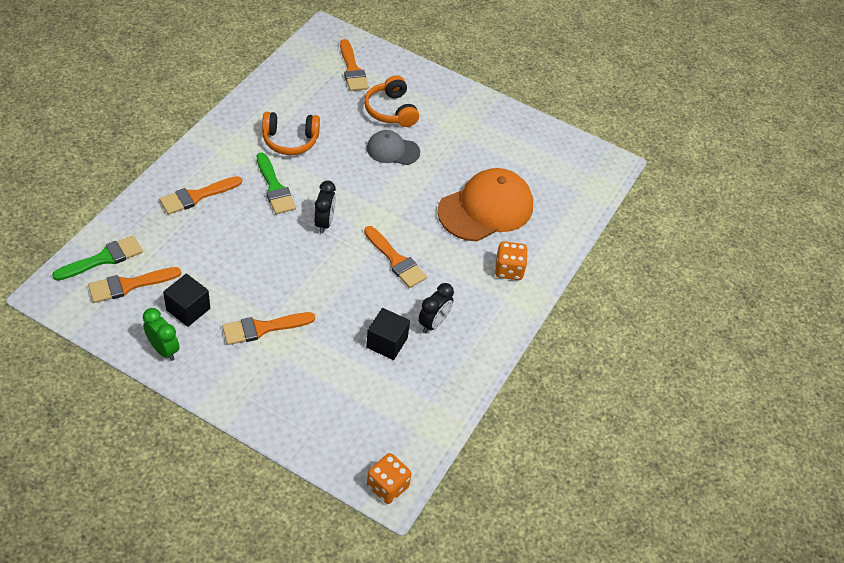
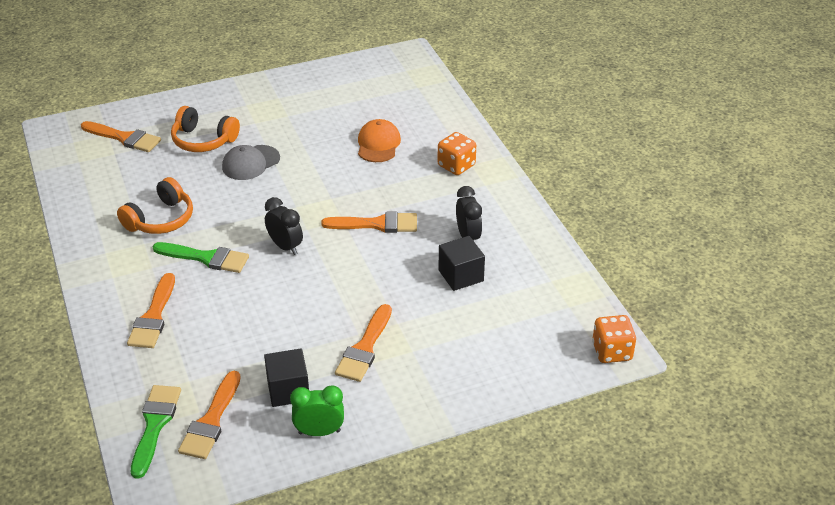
camera: 45 degrees left, 10 degrees down
(486, 208) = (378, 144): orange cap -> orange cap, size x0.55

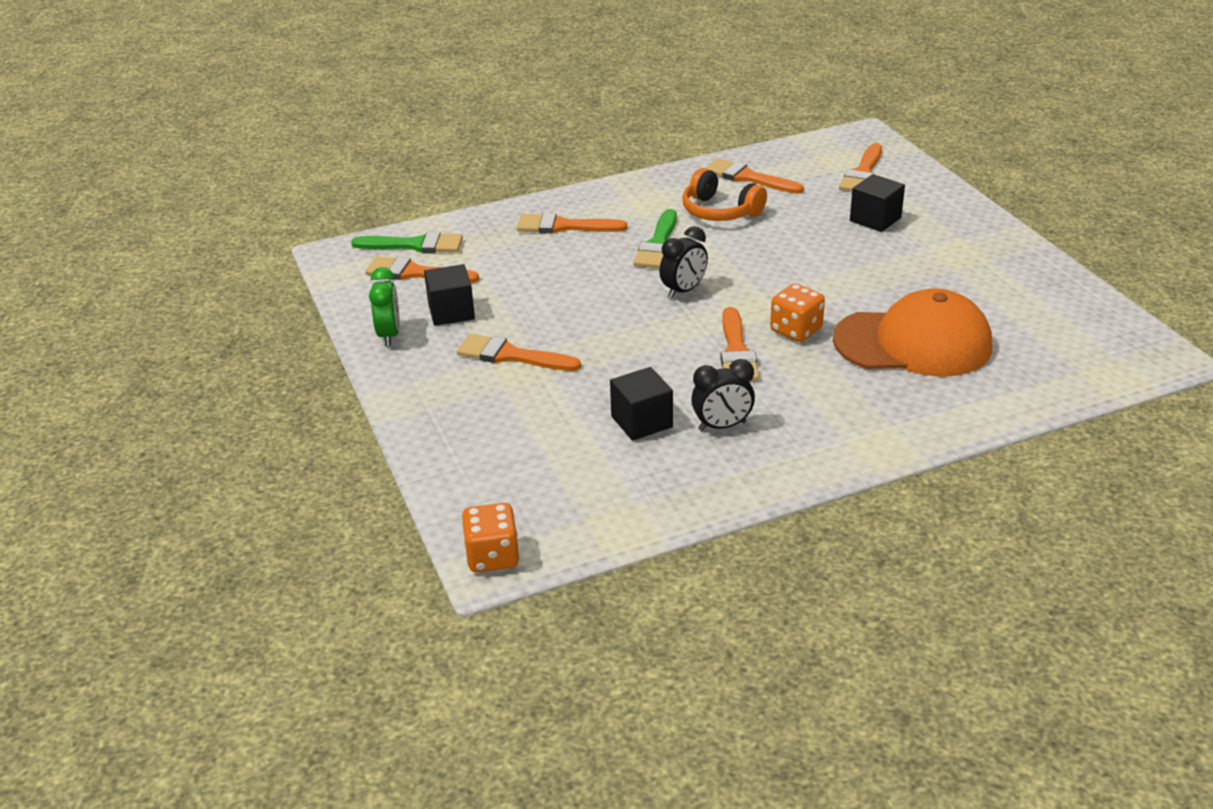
camera: 90 degrees right, 5 degrees down
(105, 199) = (748, 177): none -> orange brush
(203, 140) = (875, 219): orange headphones -> black cube
(250, 163) = (840, 254): grey cap -> none
(378, 144) = (913, 343): orange cap -> orange cap, size x1.83
(456, 166) = (884, 412): orange dice -> orange dice (796, 330)

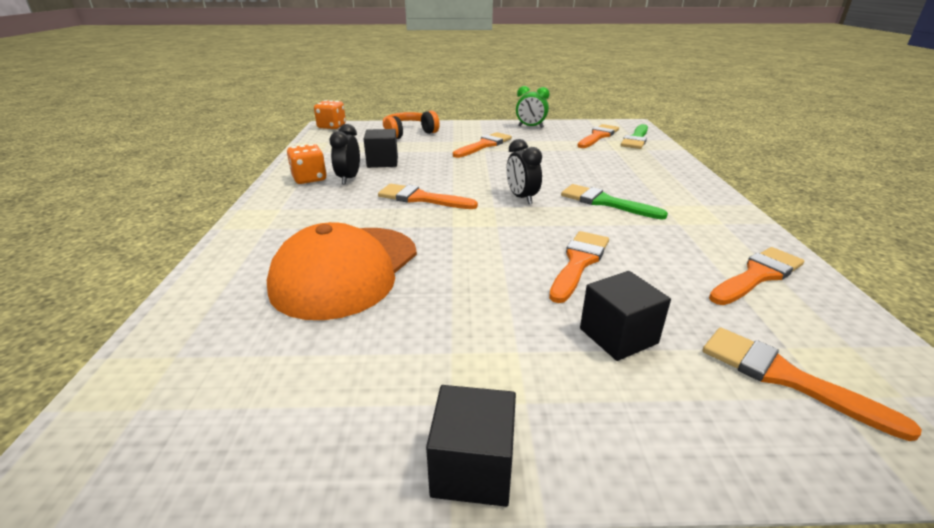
camera: 110 degrees right, 5 degrees down
(451, 312) = (545, 139): black cube -> black cube (473, 468)
(564, 226) = (651, 177): orange brush -> orange brush (579, 262)
(720, 211) = (665, 240): orange headphones -> orange headphones (408, 133)
(796, 330) = (424, 225): orange dice -> orange dice (309, 179)

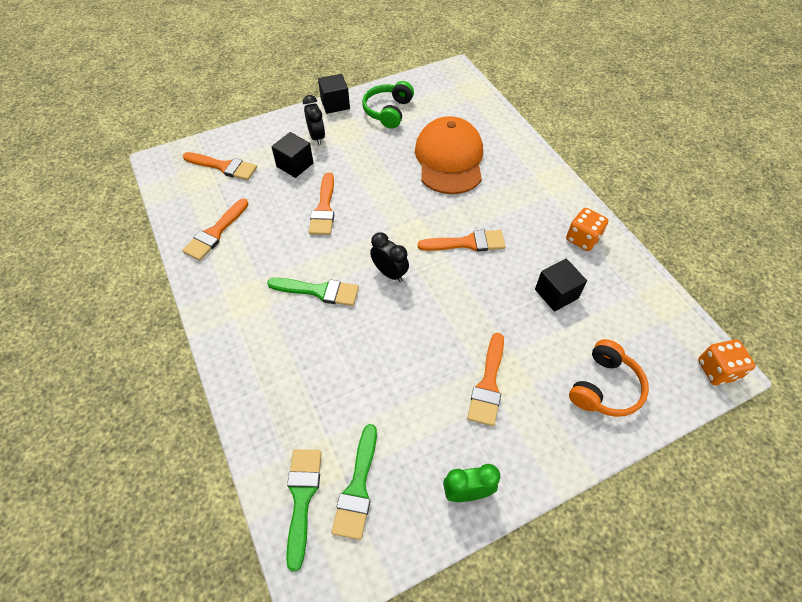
camera: 155 degrees right, 25 degrees up
(349, 179) = (552, 251): black clock -> black clock (317, 137)
(358, 391) = (388, 111): none -> green headphones
(598, 136) = (357, 487): orange brush -> green brush

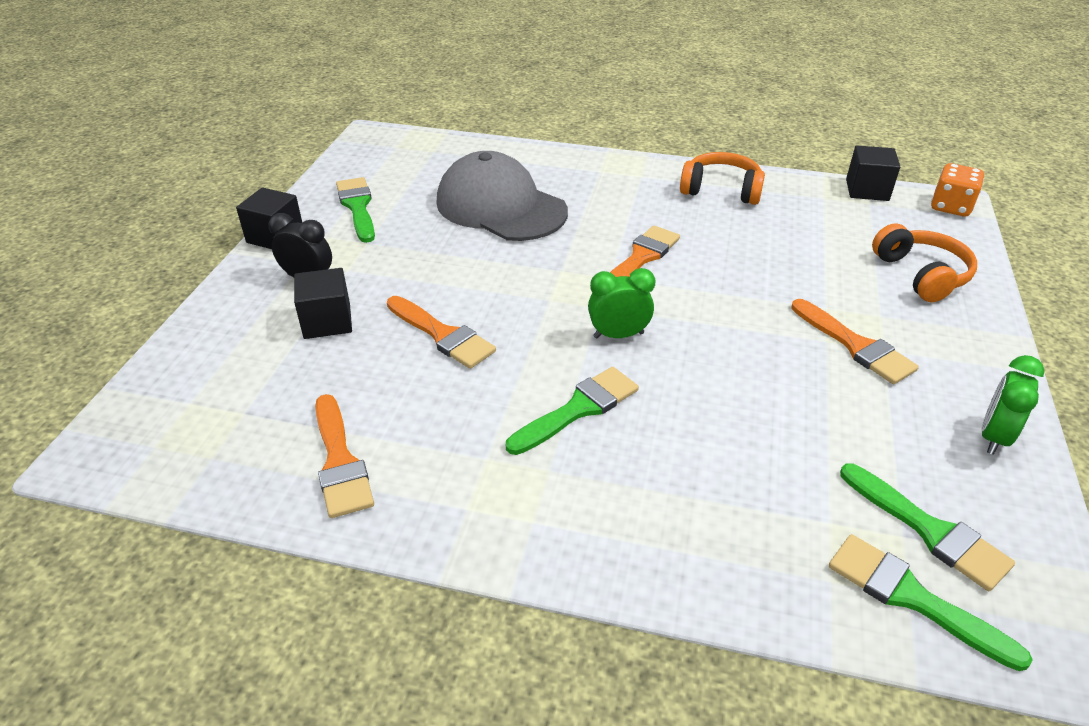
camera: 50 degrees left, 15 degrees down
(224, 167) = (222, 389): orange brush -> none
(388, 111) = (357, 207): green headphones -> green brush
(390, 273) = (618, 335): black clock -> green clock
(449, 159) = (500, 207): orange cap -> grey cap
(556, 294) = (775, 241): black cube -> black cube (867, 190)
(582, 239) = (721, 190): orange dice -> orange headphones

